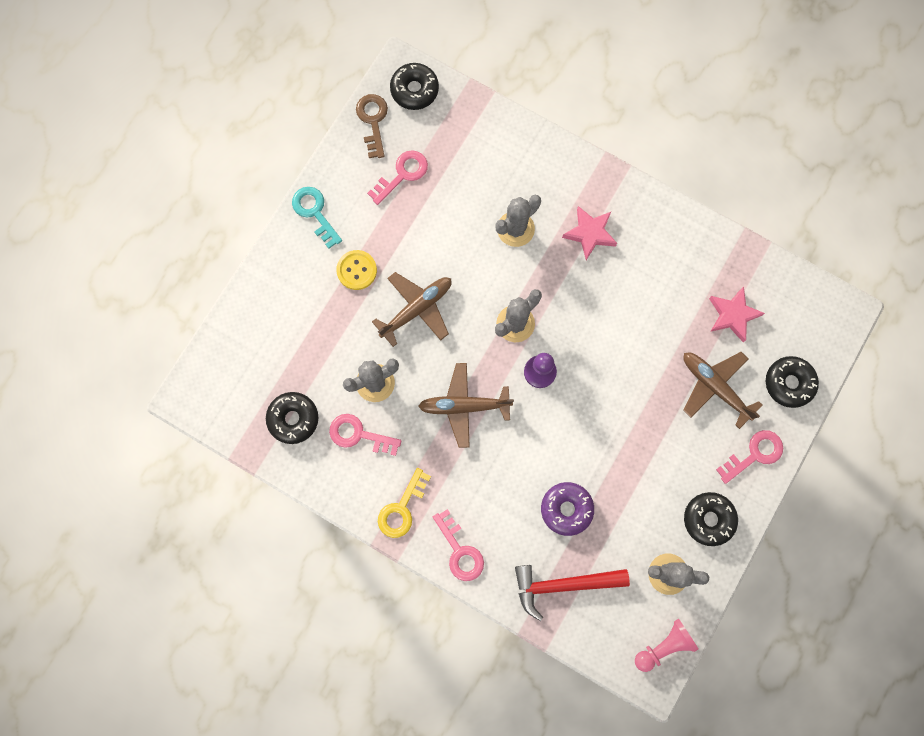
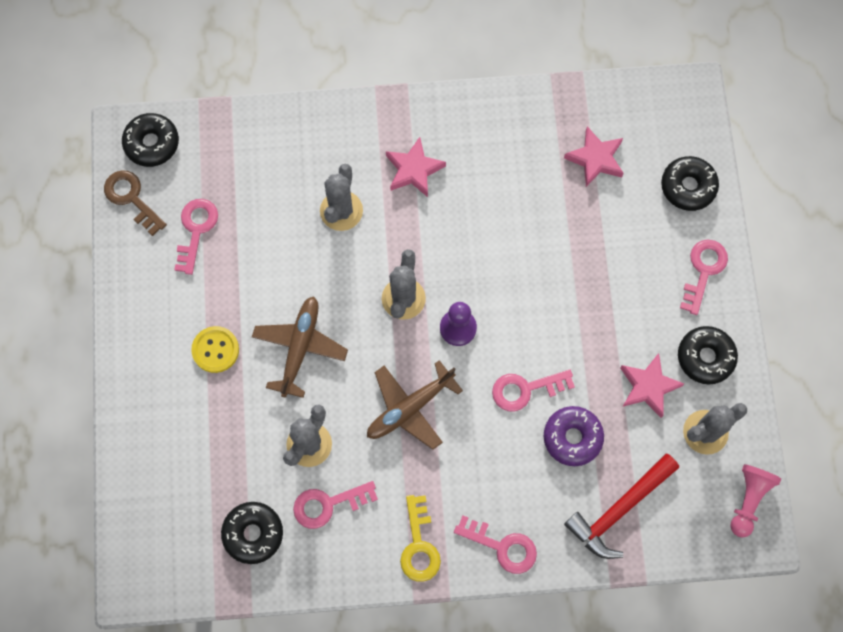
camera: 35 degrees left, 5 degrees down
(315, 212) = (135, 322): turquoise key -> none
(557, 450) = (525, 389): none -> pink key
(649, 511) = (648, 386): none -> pink star
(715, 387) = (626, 234): brown plane -> none

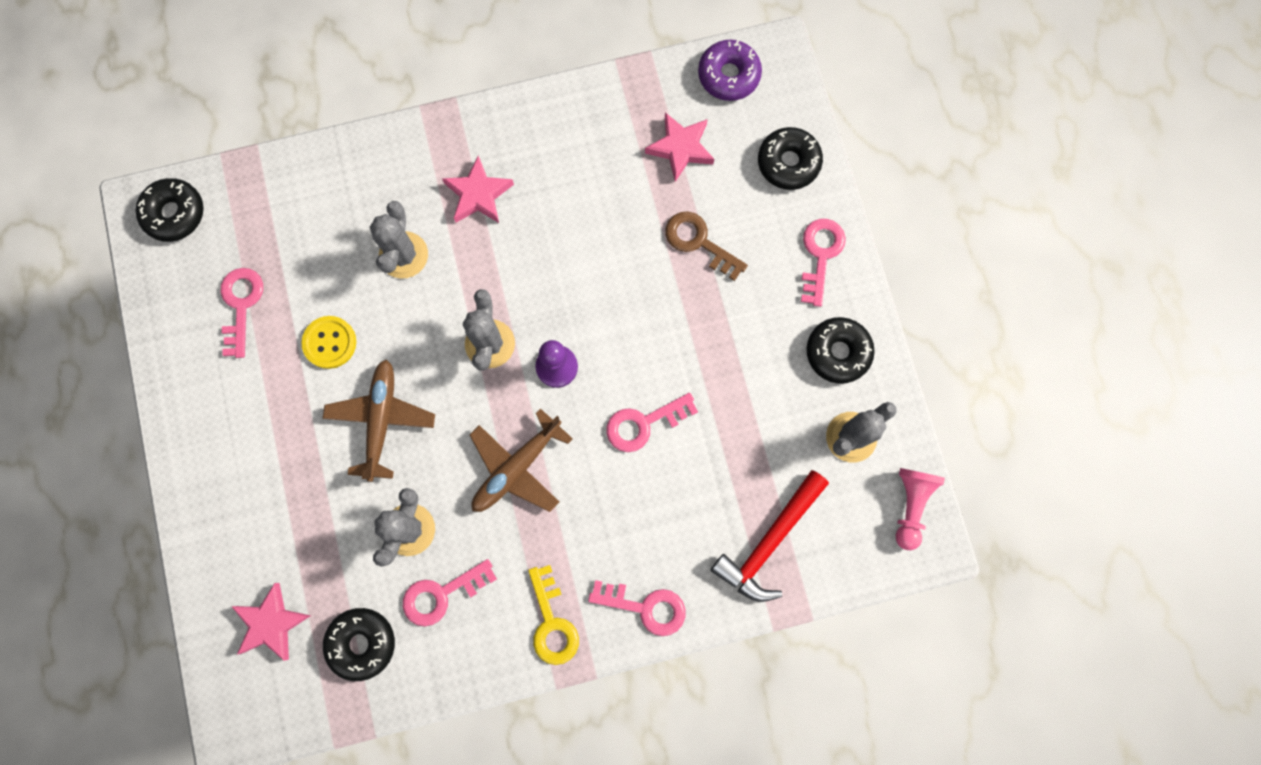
camera: 10 degrees left, 5 degrees up
(131, 198) = (161, 281): brown key -> brown key (699, 242)
(215, 350) = (285, 439): yellow button -> yellow button (329, 343)
(572, 437) = (704, 469): purple donut -> purple donut (728, 75)
(648, 386) = (780, 396): pink star -> pink star (271, 623)

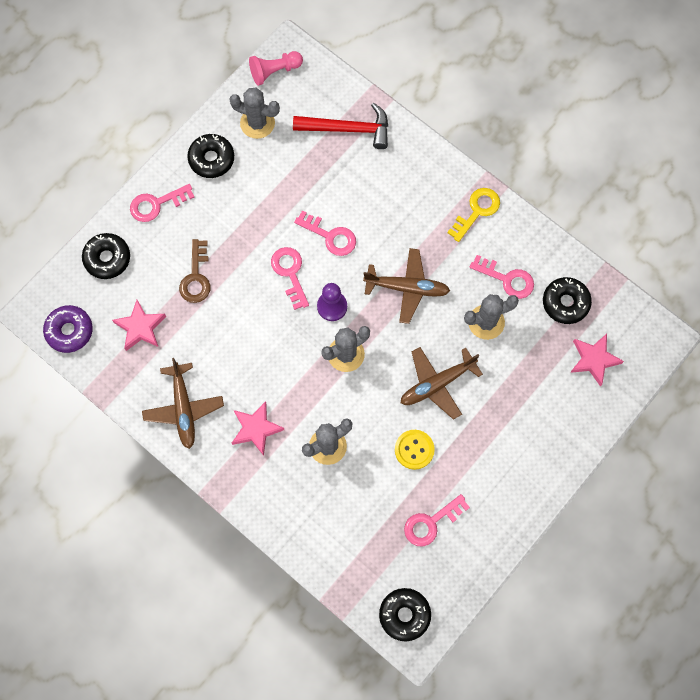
camera: 125 degrees left, 5 degrees down
(556, 136) = (183, 408): none -> brown plane
(645, 607) = (431, 169): pink key -> pink key (290, 273)

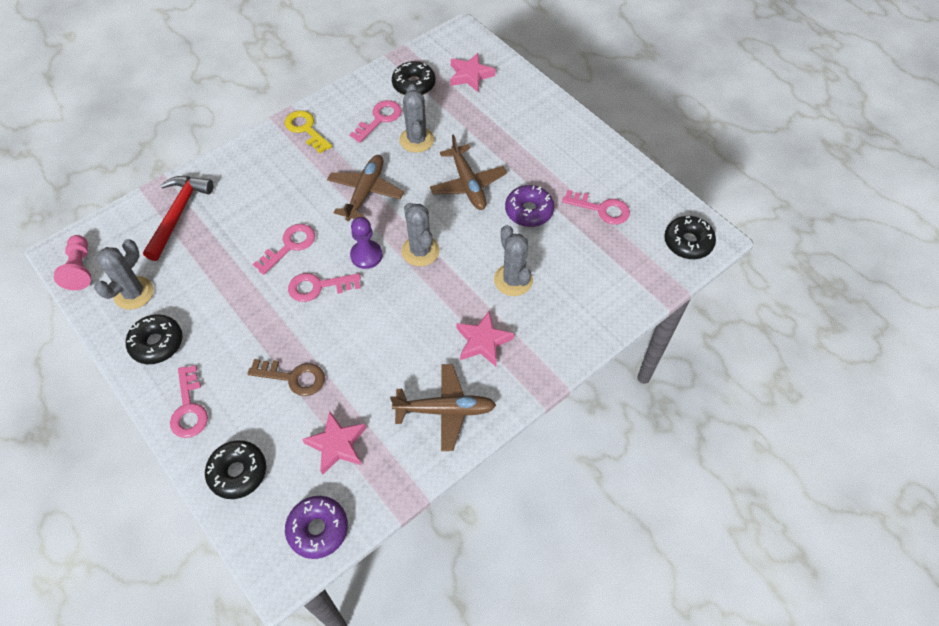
camera: 80 degrees left, 15 degrees down
(414, 450) = (529, 211): yellow button -> purple donut
(431, 523) = (601, 209): pink key -> pink key turned 45 degrees counterclockwise

